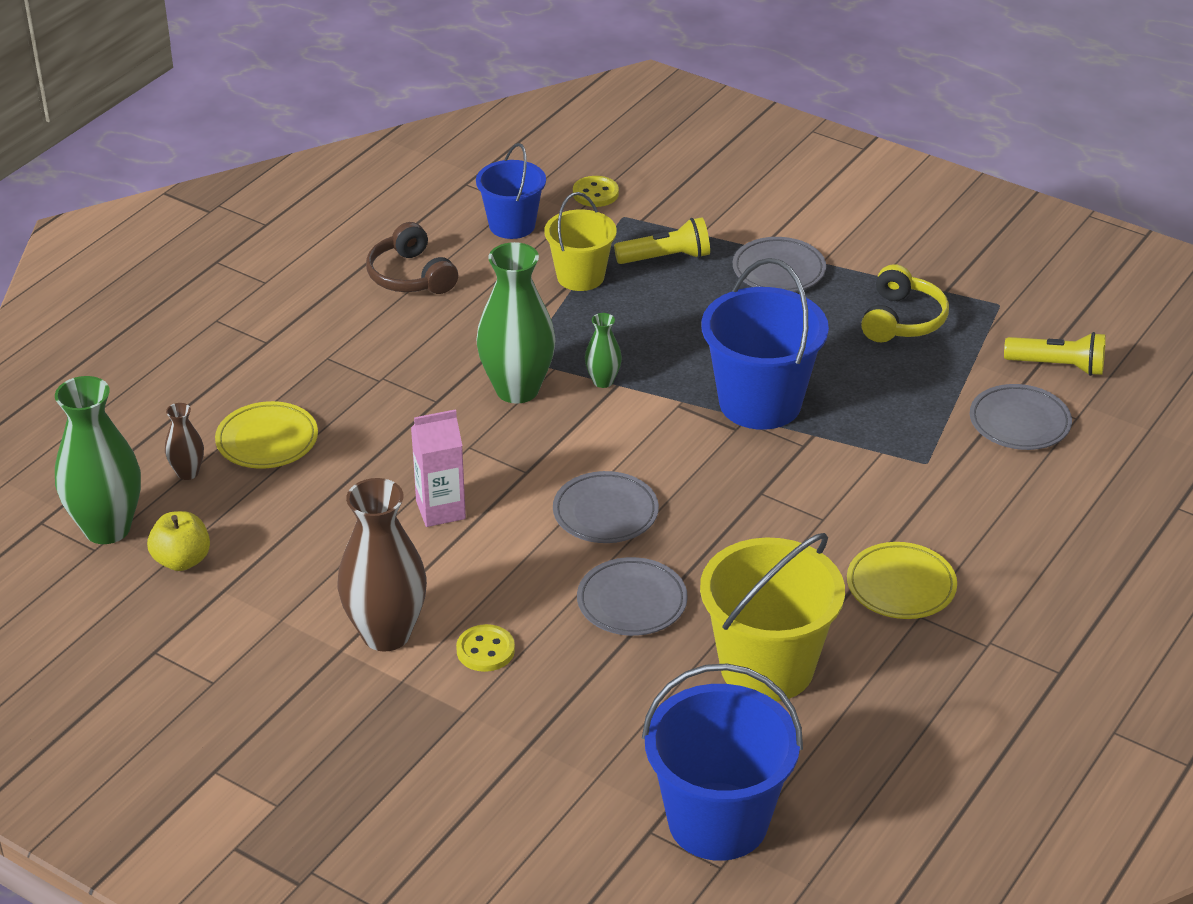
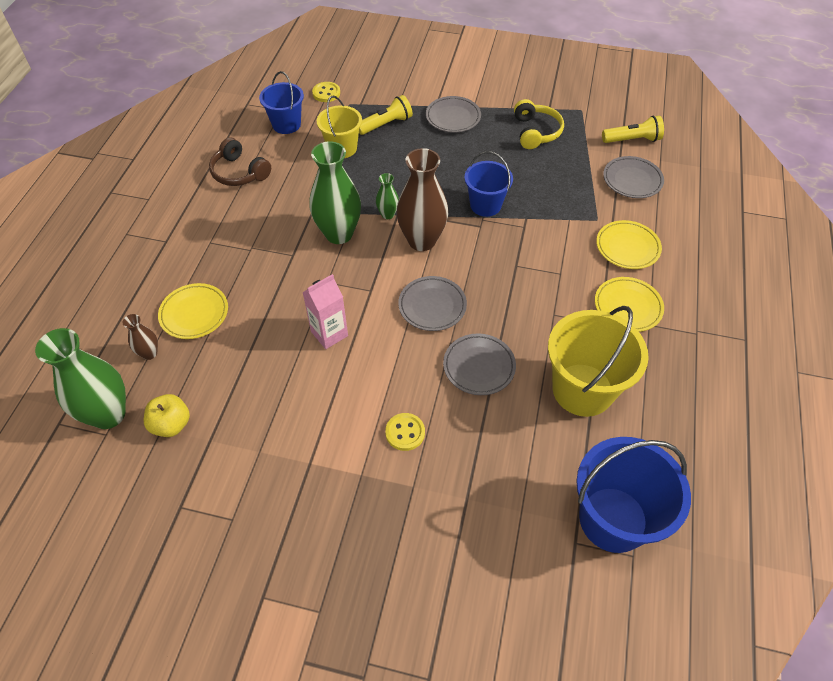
camera: 20 degrees left, 15 degrees up
(386, 634) = (335, 440): brown vase -> brown vase (422, 240)
(760, 403) = (485, 205): blue bucket -> blue bucket, size x0.62
(951, 510) = (627, 247): none -> yellow plate

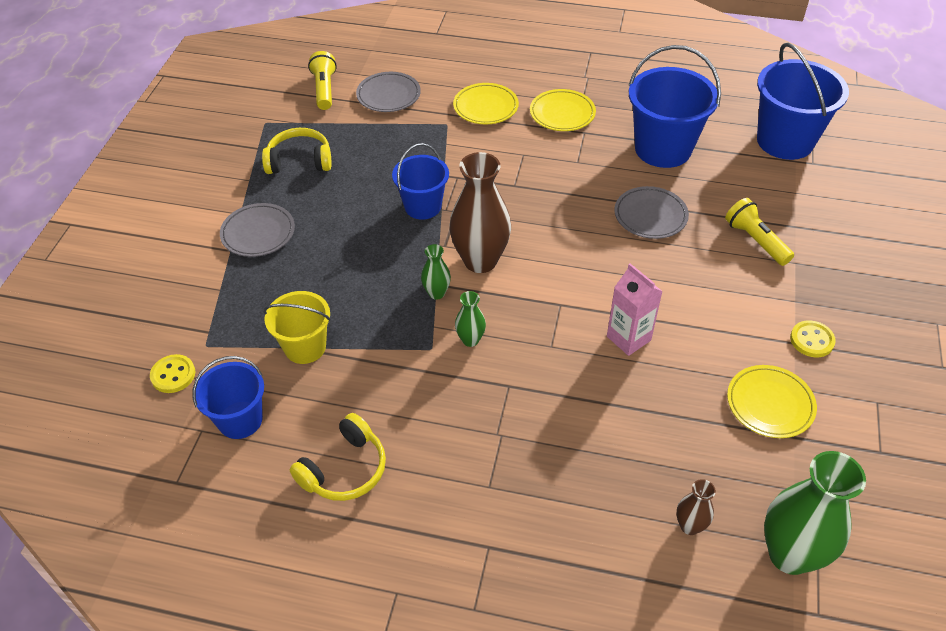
camera: 90 degrees left, 5 degrees down
(171, 424) = (785, 479): yellow apple -> none
(194, 313) = (618, 484): yellow plate -> yellow plate (770, 404)
(239, 172) = (344, 469): brown headphones -> yellow headphones
(339, 234) = (470, 340): green vase -> green vase, size x0.48
(386, 124) = (261, 301): yellow flashlight -> yellow flashlight (755, 241)
(405, 432) = (739, 269): yellow button -> yellow button (811, 340)
(432, 306) = (577, 251): grey plate -> none
(582, 389) = (663, 149): yellow bucket -> blue bucket

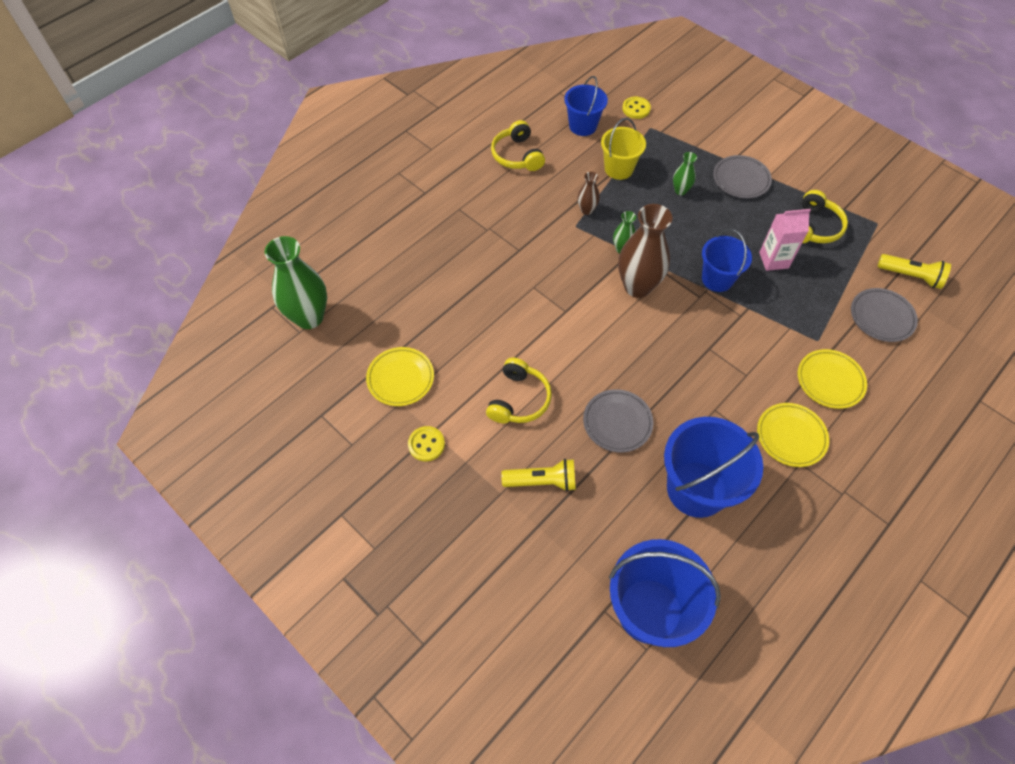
camera: 120 degrees right, 10 degrees up
(470, 340) = (569, 248): green vase -> green vase (680, 190)
(628, 338) = (509, 333): pink carton -> pink carton (773, 260)
(690, 526) = (363, 282): brown vase -> brown vase (586, 210)
(695, 294) = (518, 399): none -> yellow headphones

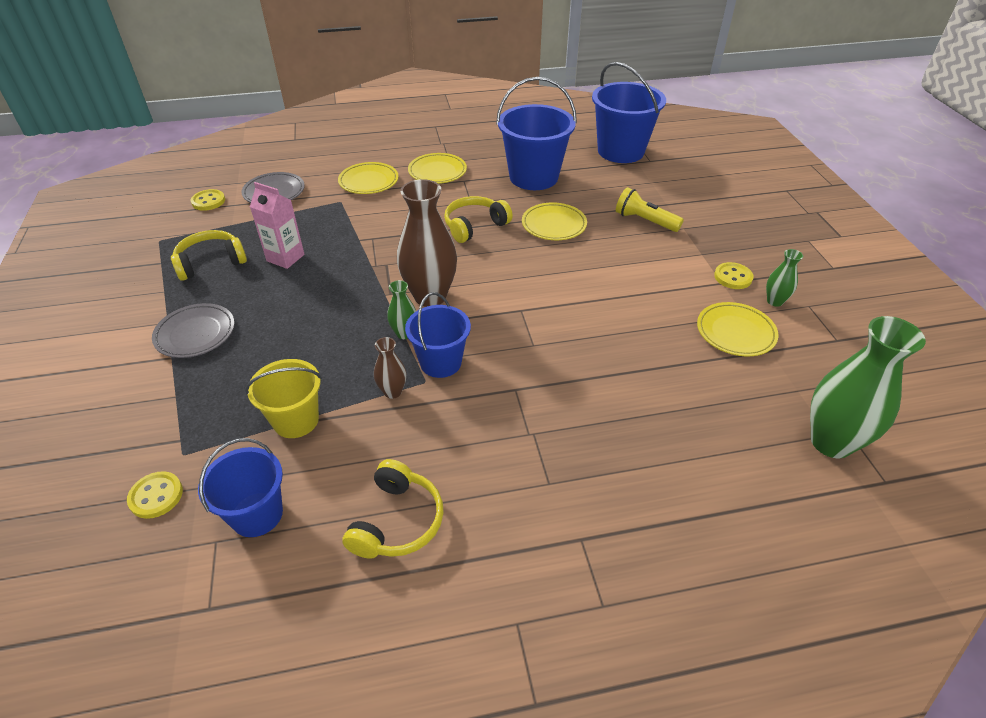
camera: 145 degrees left, 15 degrees down
(518, 399) = (625, 270): yellow headphones -> yellow headphones (475, 226)
(617, 422) = (554, 225): grey plate -> yellow plate
(680, 190) = (269, 356): green vase -> green vase (774, 301)
(717, 279) = (352, 268): blue bucket -> blue bucket (440, 362)
(911, 276) = (208, 201): yellow flashlight -> yellow button

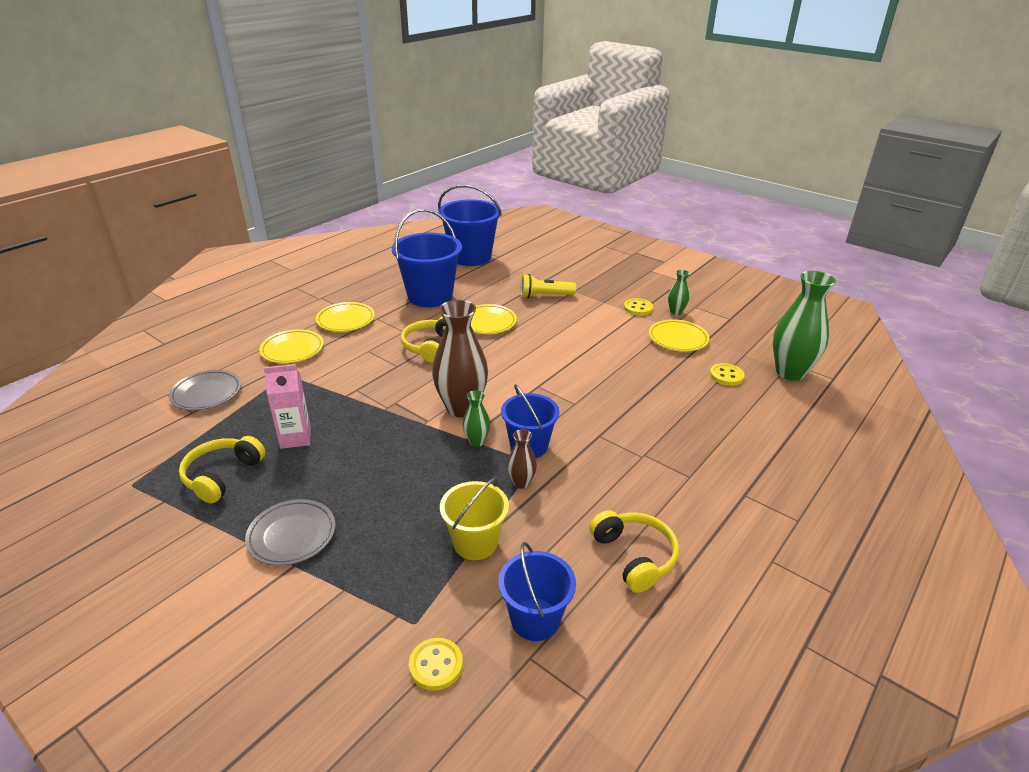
camera: 40 degrees left, 10 degrees down
(208, 201) = (141, 429): yellow button -> yellow button (726, 376)

